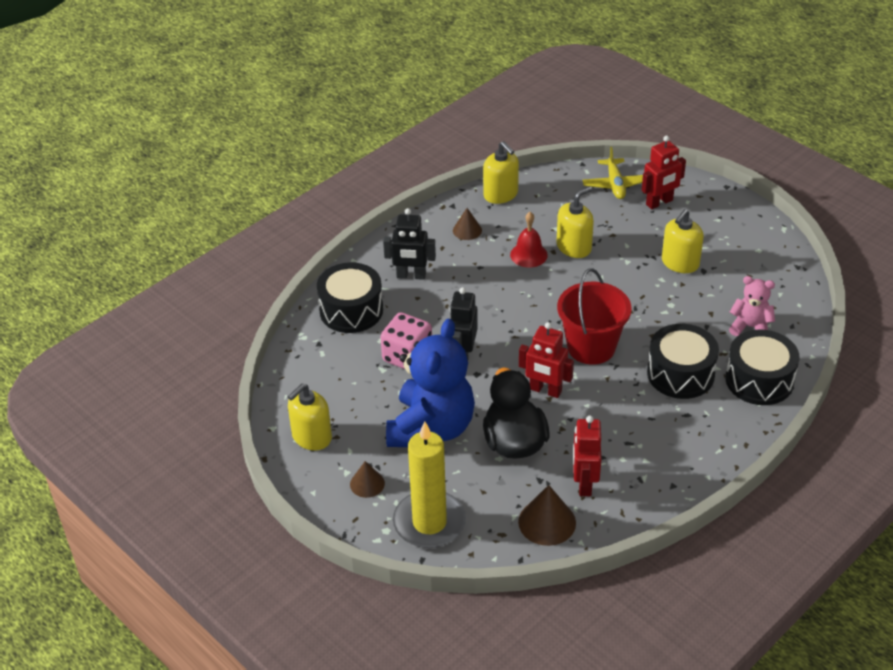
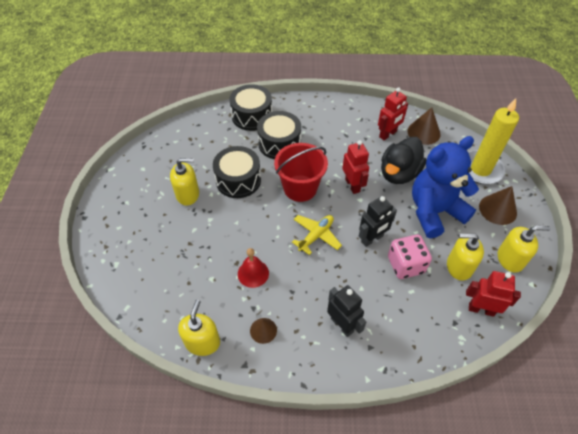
camera: 135 degrees left, 10 degrees up
(351, 310) = (409, 331): black drum -> black drum (238, 180)
(367, 483) = (497, 209): brown cone -> brown cone, size x1.61
(574, 247) = (222, 254): yellow soap dispenser -> yellow soap dispenser (459, 267)
(615, 184) = (130, 278): yellow plane -> yellow plane (316, 236)
(659, 202) = (132, 240): red robot -> red robot (481, 309)
(750, 327) = (215, 138): pink teddy bear -> none

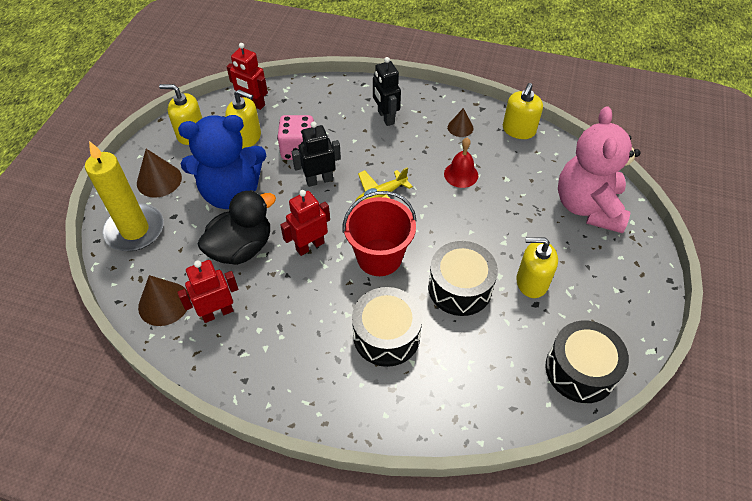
camera: 165 degrees left, 0 degrees up
(139, 266) = (588, 207): none -> pink teddy bear
(252, 116) = (417, 404): black drum -> black drum (580, 370)
(352, 185) = (310, 246): red robot -> red robot turned 60 degrees clockwise

